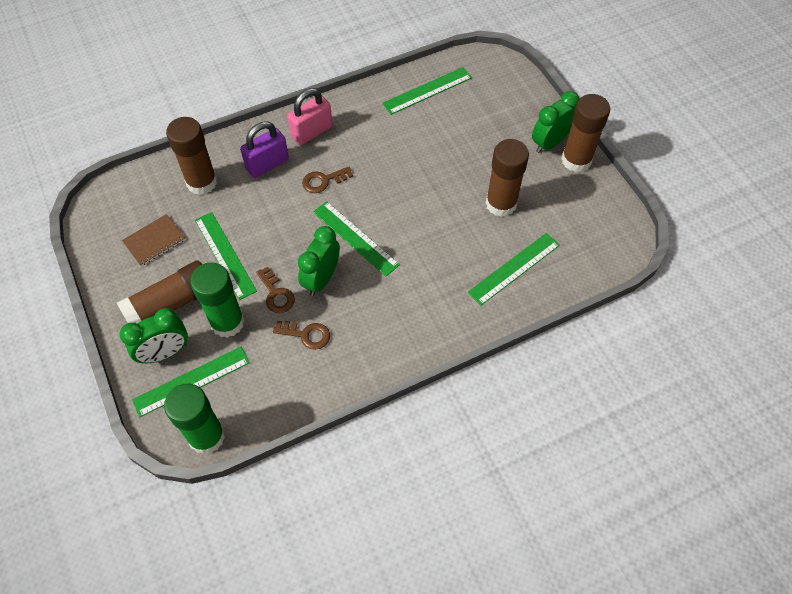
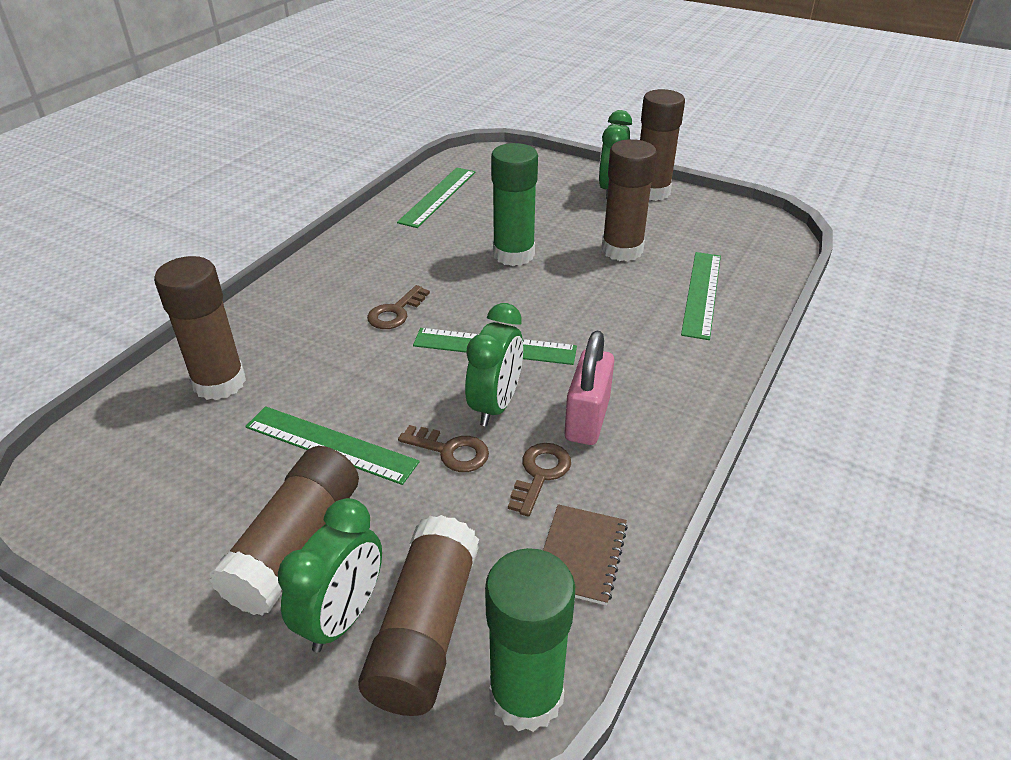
camera: 35 degrees left, 20 degrees down
(154, 241) = (197, 481): brown notebook -> brown notebook (580, 555)
(191, 381) = (425, 630): green ruler -> brown glue stick
(227, 322) = (410, 520): green glue stick -> green glue stick (513, 254)
(267, 164) = (302, 327): purple padlock -> none
(306, 335) = (540, 474): brown key -> brown key turned 45 degrees counterclockwise
(312, 132) = (333, 276): pink padlock -> pink padlock (587, 419)
(321, 279) = (495, 405): green clock -> green clock turned 150 degrees counterclockwise

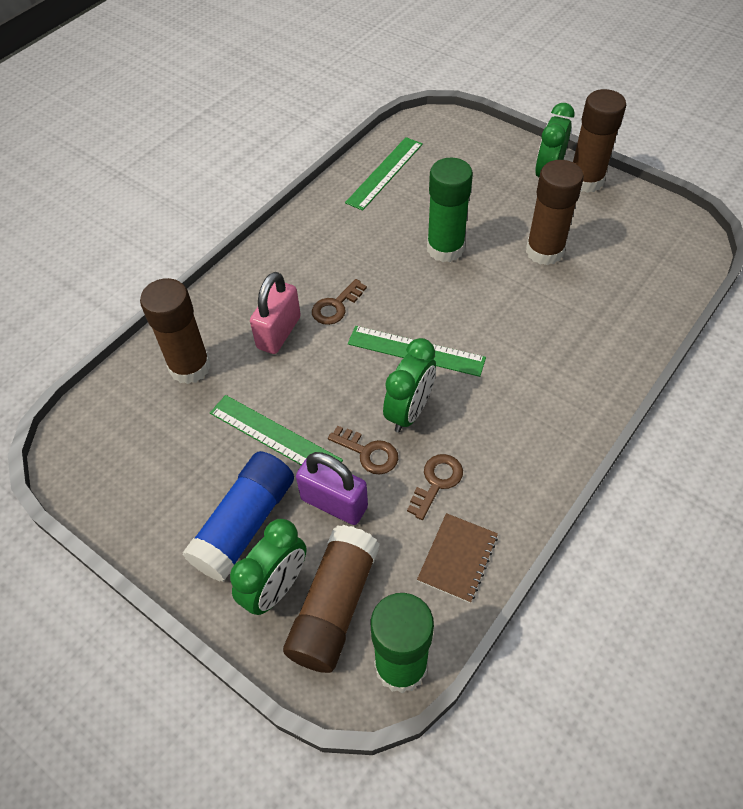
camera: 10 degrees right, 15 degrees up
(295, 545) = (244, 524): brown glue stick -> blue glue stick
(413, 509) = (334, 503): none -> purple padlock
(587, 419) = (483, 433): pink padlock -> pink padlock (279, 332)
(701, 293) = (607, 309): green ruler -> none

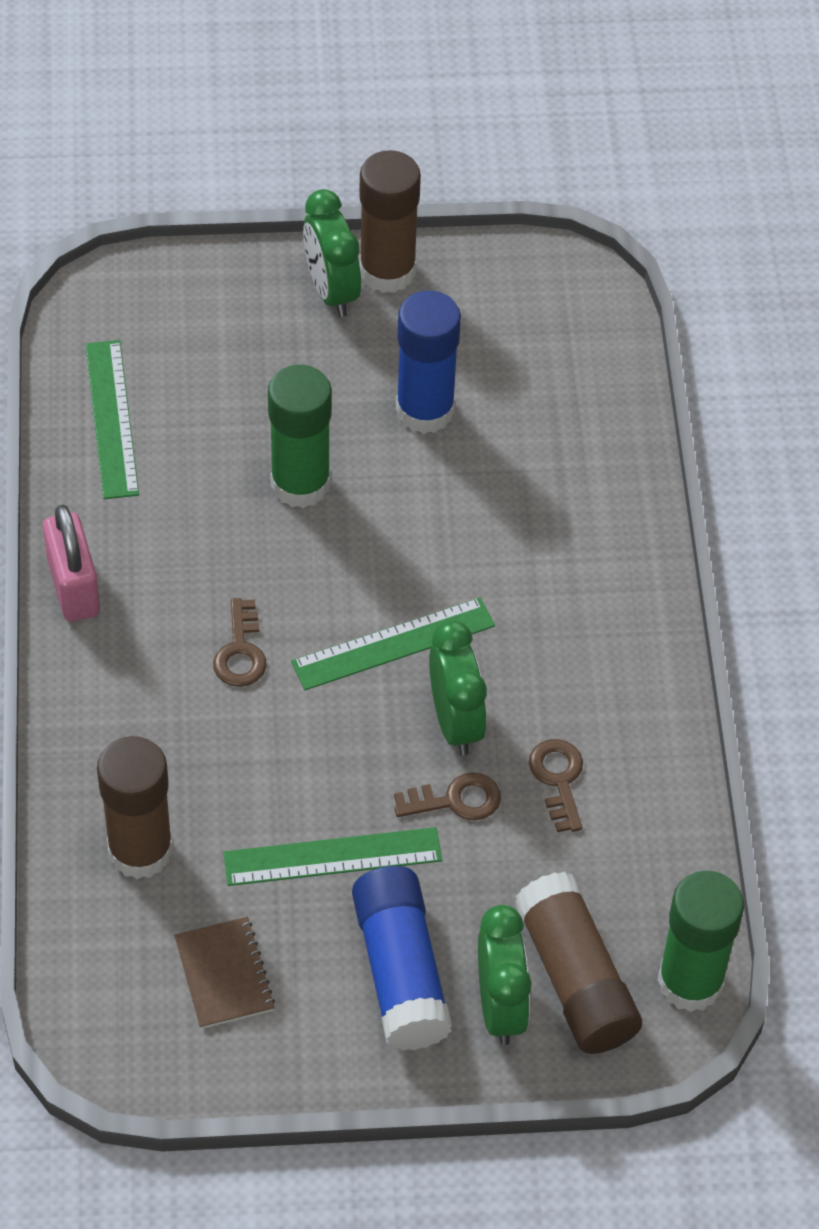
camera: 45 degrees left, 0 degrees up
(279, 332) = (204, 733): pink padlock -> pink padlock (74, 587)
(334, 503) = (473, 879): purple padlock -> none
(457, 558) = (651, 842): brown notebook -> brown notebook (224, 974)
(544, 251) = (425, 410): brown glue stick -> blue glue stick

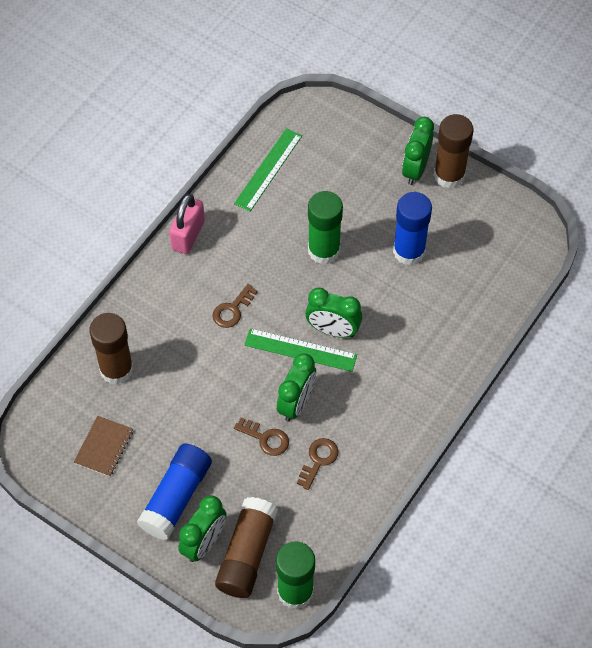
camera: 40 degrees right, 5 degrees up
(332, 857) = (192, 427): green ruler -> none
(415, 587) = (333, 330): none -> green clock

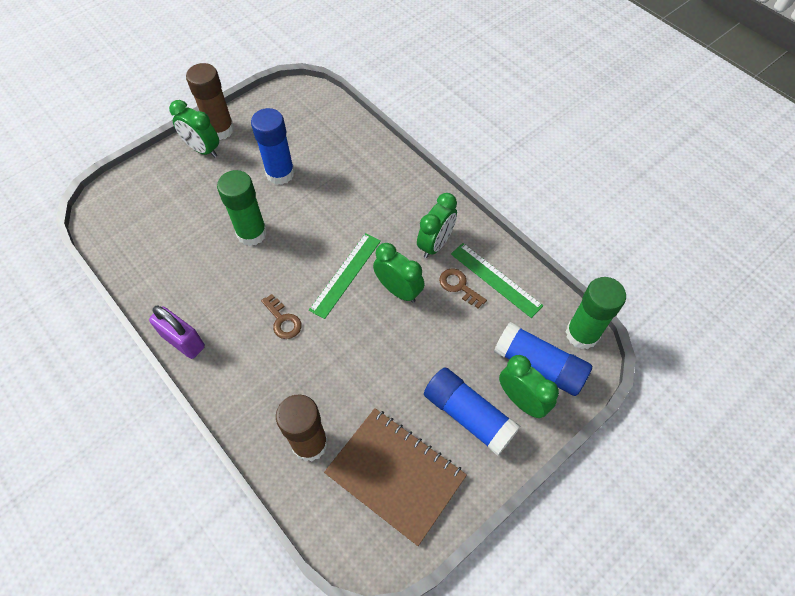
camera: 75 degrees left, 0 degrees up
(104, 447) = (395, 475): brown notebook -> brown notebook, size x1.94
(188, 235) = (183, 341): pink padlock -> purple padlock
(247, 554) = (539, 365): brown glue stick -> blue glue stick
(266, 438) = (426, 323): brown key -> none
(268, 169) = (145, 256): green ruler -> green ruler (495, 279)
(333, 330) = (335, 245): green clock -> green clock (435, 244)

